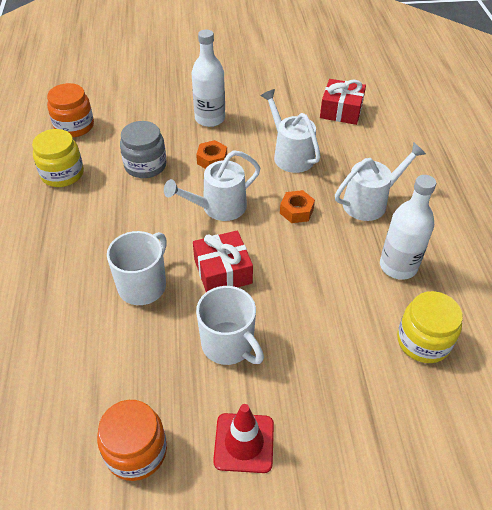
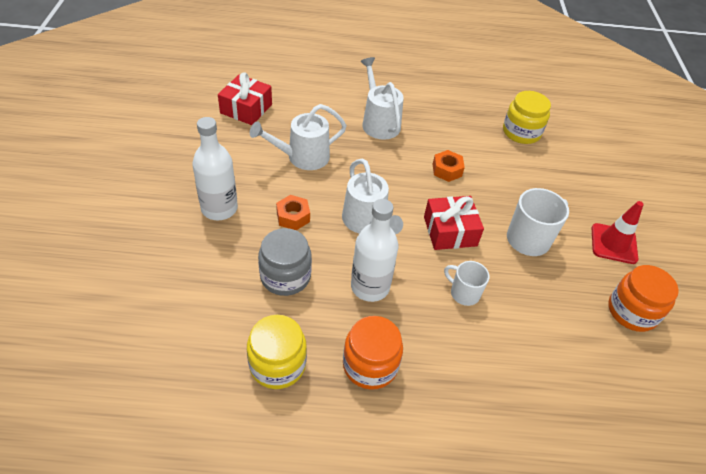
camera: 85 degrees left, 0 degrees up
(74, 126) = (180, 349): orange jar -> orange jar (370, 365)
(143, 285) = (464, 293): white mug -> white mug, size x0.62
(296, 211) = (382, 169): orange nut -> orange nut (447, 170)
(398, 266) = (452, 125): white bottle -> white bottle (370, 287)

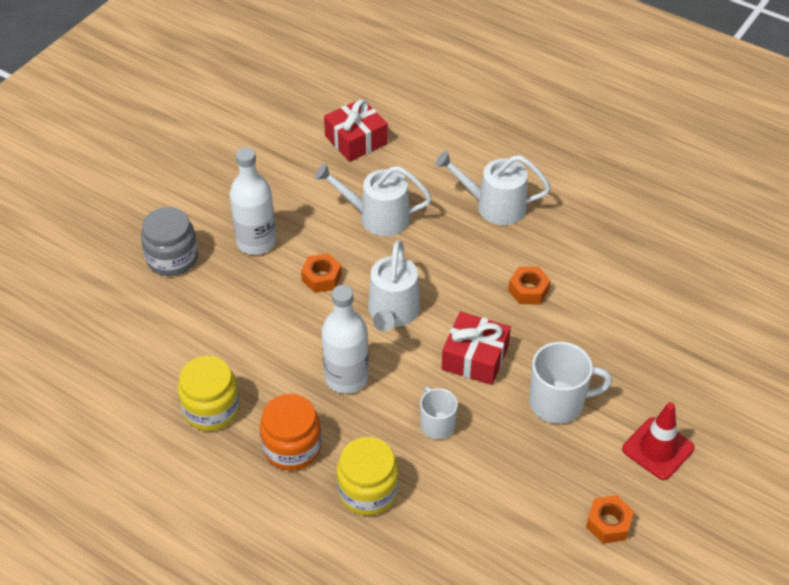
camera: 35 degrees right, 0 degrees up
(285, 276) = (273, 333): grey jar -> grey jar (172, 258)
(379, 122) = (494, 206): white watering can -> white watering can turned 90 degrees counterclockwise
(521, 132) = (663, 279): yellow jar -> yellow jar (368, 491)
(632, 311) = (608, 523): orange jar -> orange nut

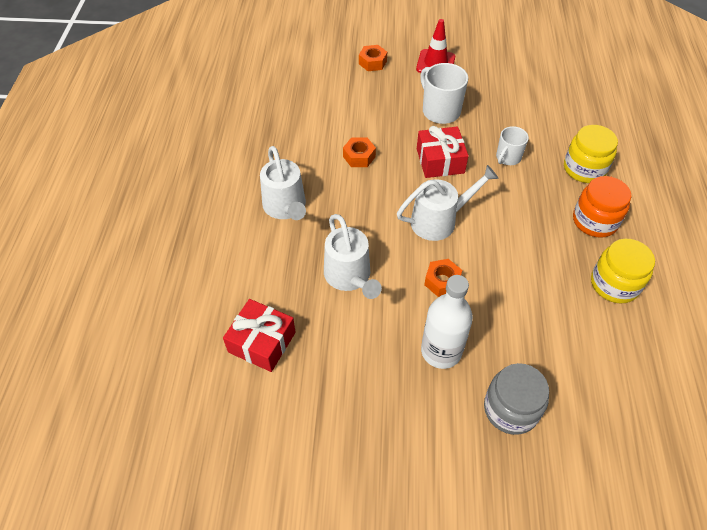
camera: 120 degrees left, 5 degrees up
(346, 377) = (516, 219): white bottle -> none
(608, 523) = (501, 66): orange nut -> orange nut (372, 62)

